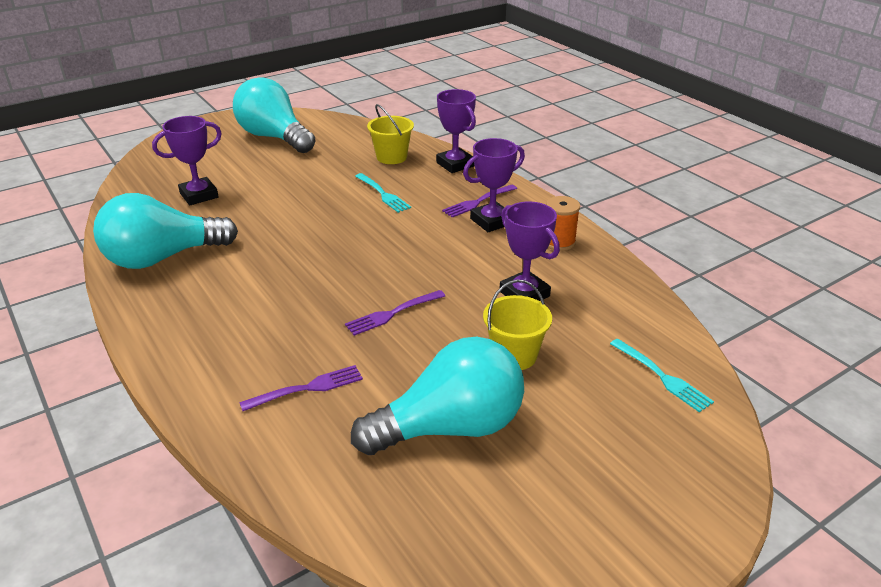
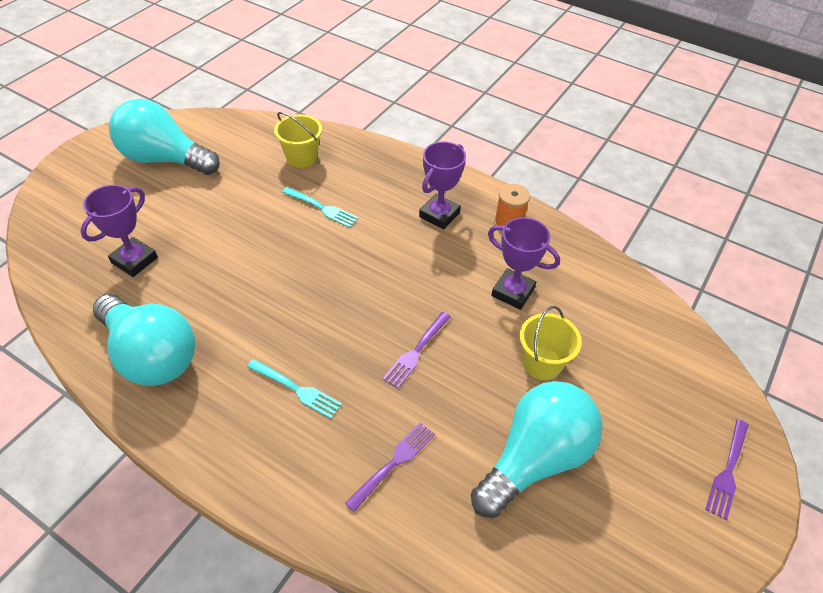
camera: 25 degrees left, 15 degrees up
(162, 258) = (151, 355): turquoise light bulb -> turquoise light bulb turned 90 degrees counterclockwise
(455, 164) = (367, 152): purple trophy -> none
(478, 201) = (414, 194): purple fork -> purple fork (728, 470)
(661, 376) = (659, 345): turquoise fork -> turquoise fork (296, 389)

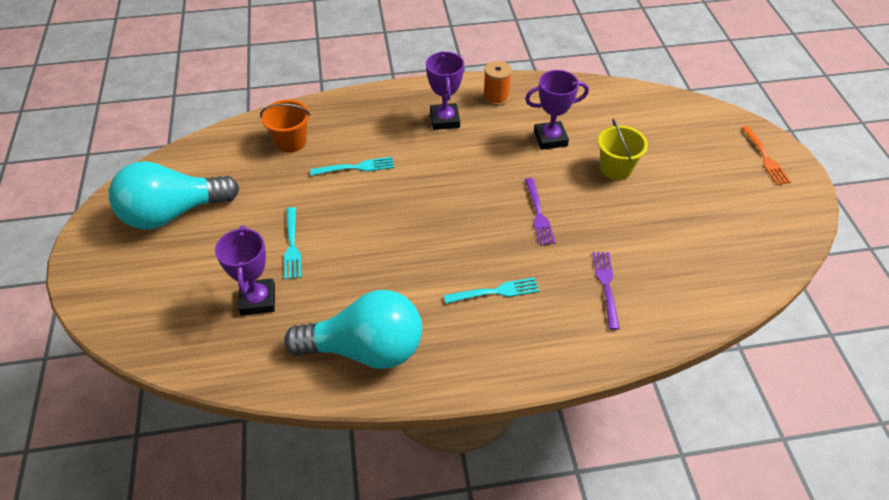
camera: 40 degrees left, 0 degrees up
(204, 236) = (292, 245): none -> turquoise fork
(301, 157) = (291, 142): yellow bucket -> orange bucket
(535, 458) = (674, 223): turquoise light bulb -> none
(728, 470) = (765, 157): purple fork -> orange fork

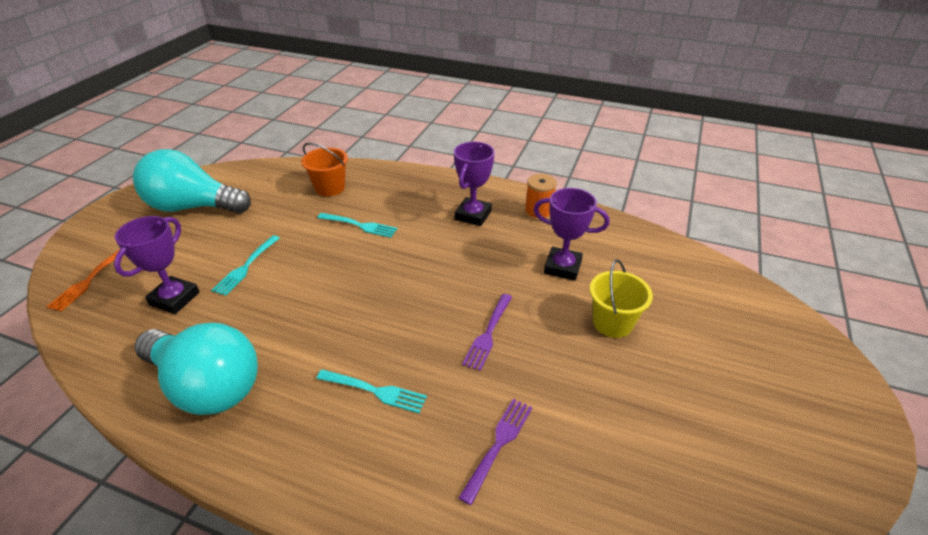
camera: 30 degrees right, 10 degrees down
(765, 157) = (823, 386): orange fork -> orange fork (89, 280)

